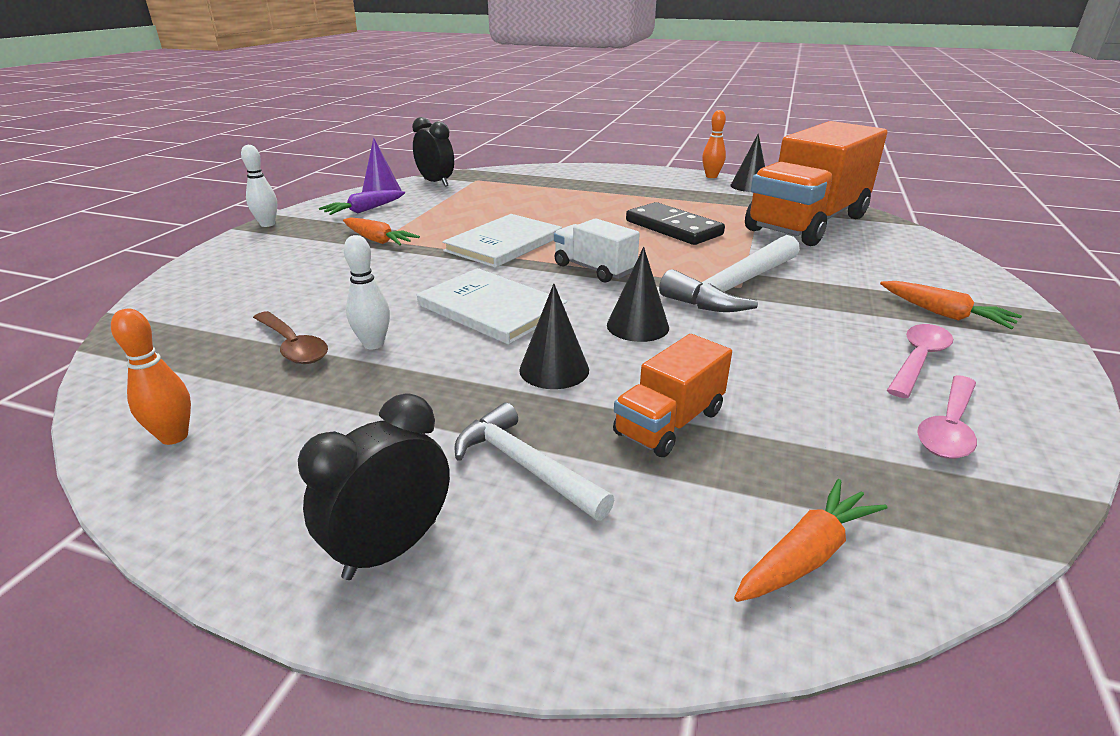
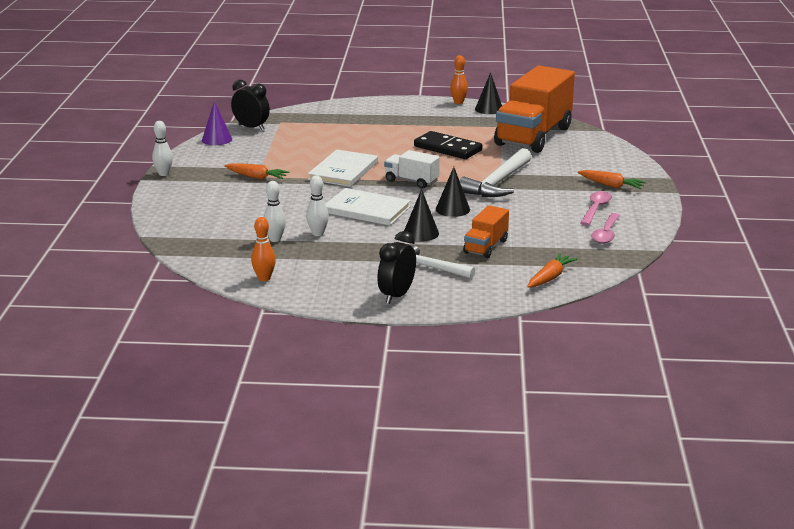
camera: 15 degrees left, 5 degrees down
(293, 346) = (275, 239): brown spoon -> white bowling pin
(365, 210) = (222, 156): purple carrot -> none

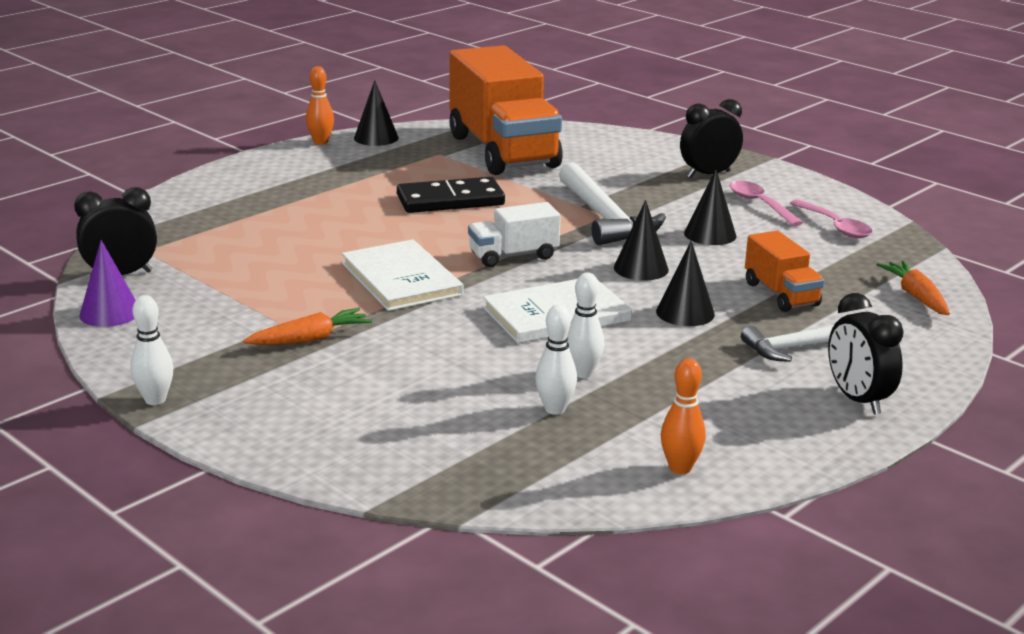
camera: 50 degrees left, 0 degrees up
(528, 210) = (710, 234): none -> black cone
(611, 185) = (708, 174): orange carrot -> black clock

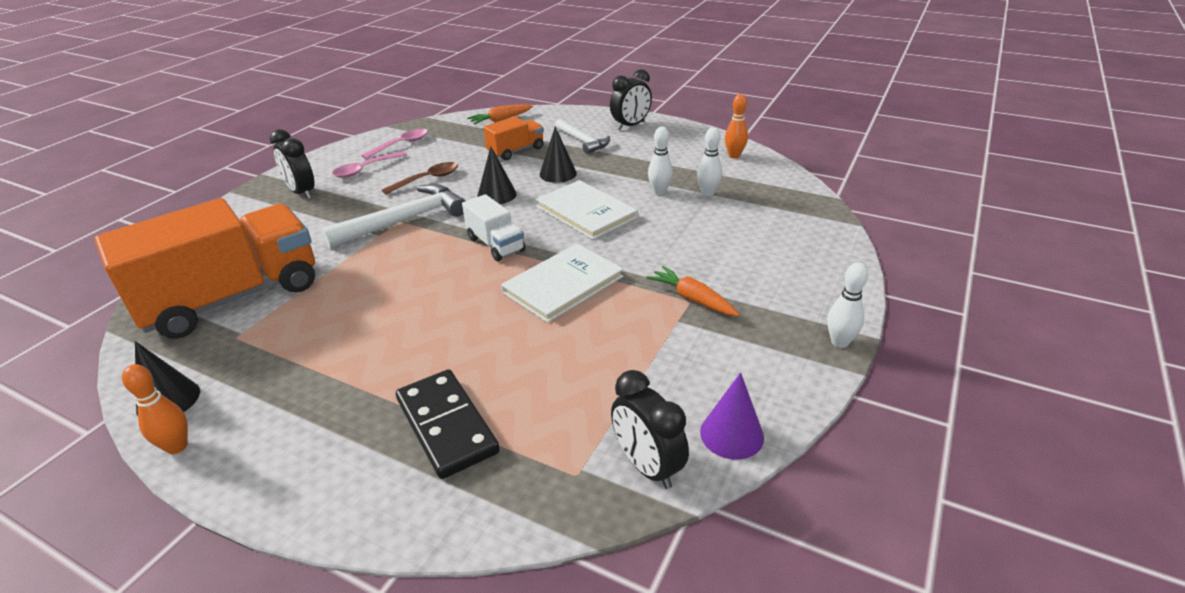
camera: 105 degrees left, 10 degrees up
(450, 200) = (378, 299): black domino -> black domino (446, 426)
(710, 234) = (427, 179): black cone -> brown spoon

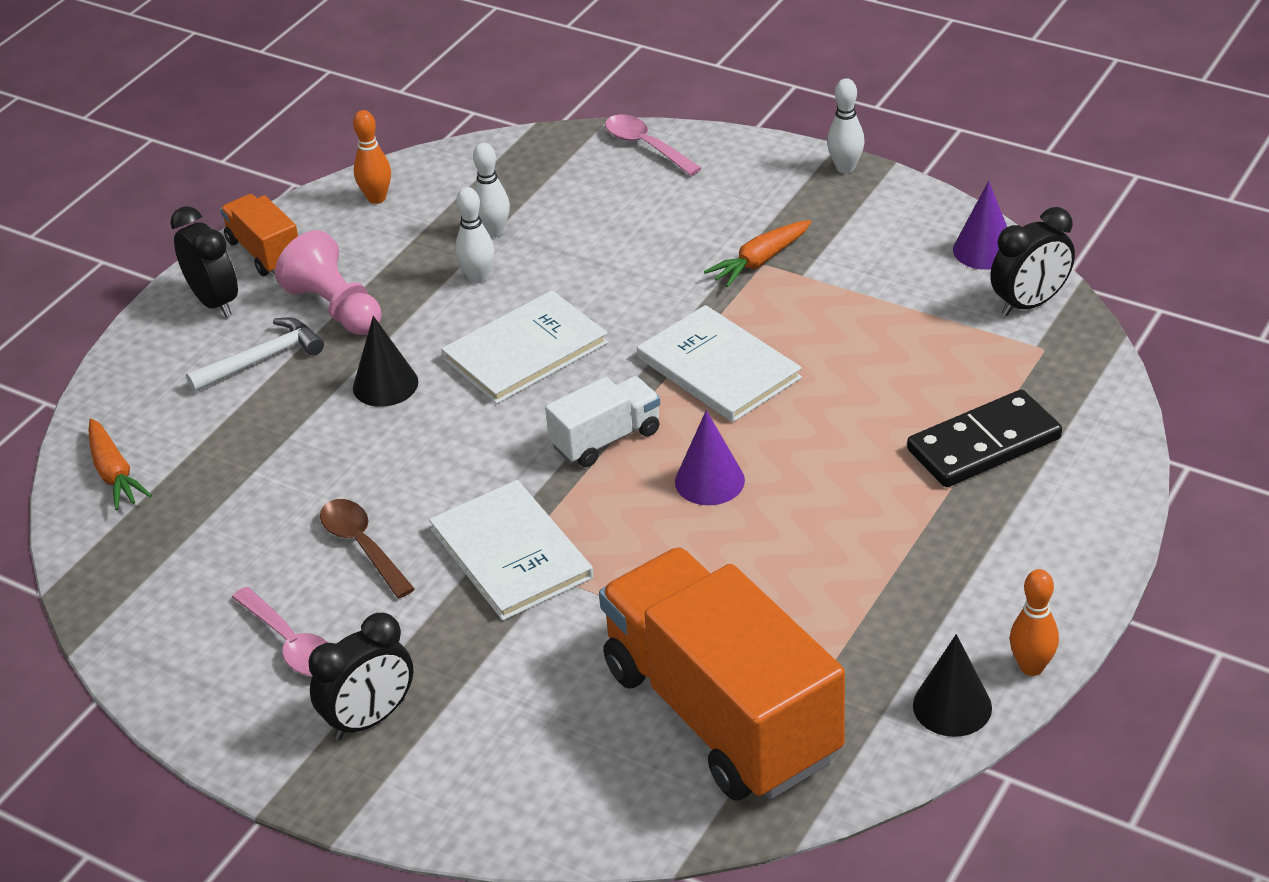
camera: 85 degrees left, 5 degrees up
(401, 145) = (186, 609): pink spoon -> pink spoon (646, 146)
(404, 220) = (511, 553): white hammer -> white book
(444, 285) = (709, 481): none -> purple cone
(497, 195) = (445, 451): black cone -> none
(516, 151) = (275, 441): orange truck -> orange truck (265, 252)
(626, 154) = (335, 308): none -> pink pawn

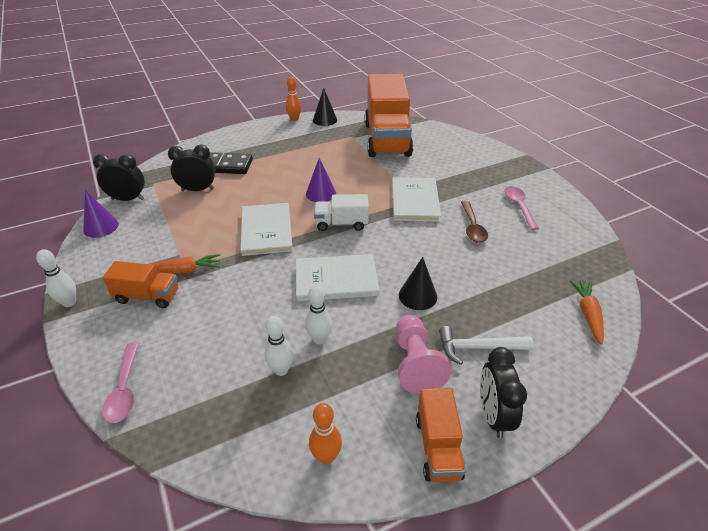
camera: 150 degrees left, 0 degrees up
(370, 719) = (499, 176): black clock -> black clock (198, 189)
(759, 216) = (147, 296): none -> orange truck

